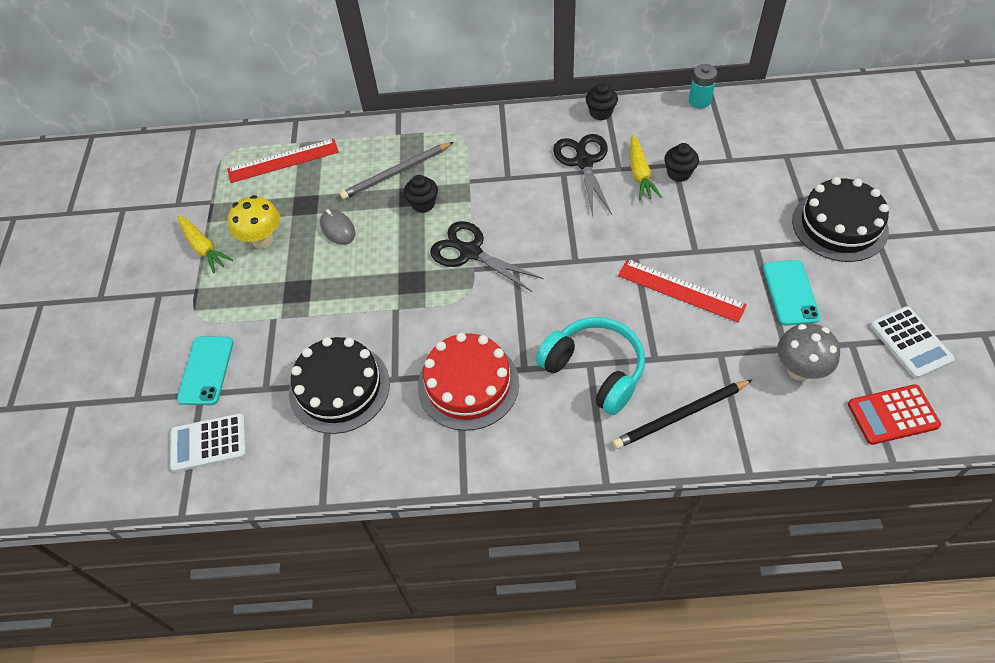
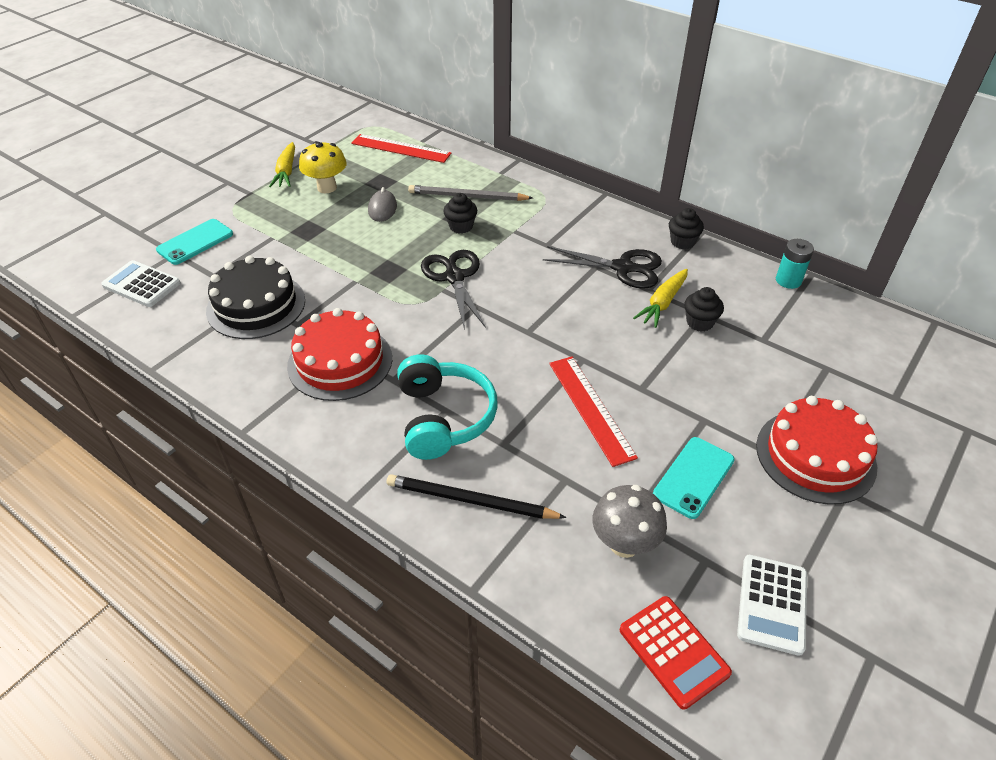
camera: 35 degrees right, 10 degrees down
(583, 162) = (623, 268): black scissors -> black scissors turned 75 degrees clockwise
(839, 225) = (815, 456): black cake -> red cake
(892, 415) = (673, 651): red calculator -> red calculator turned 150 degrees counterclockwise

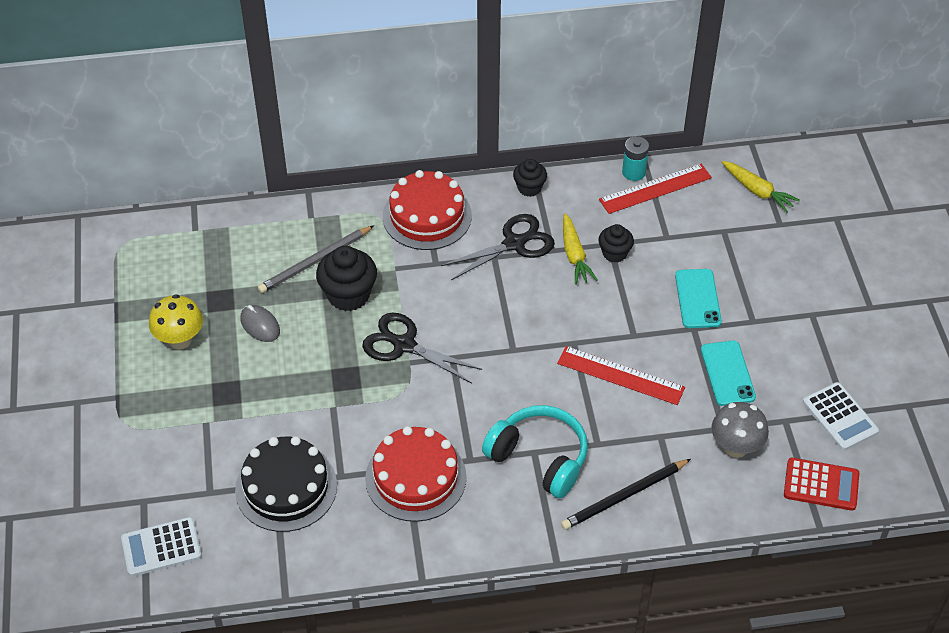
camera: 45 degrees left, 5 degrees up
(195, 242) = (144, 477): turquoise phone -> turquoise phone (697, 299)
(286, 171) = (116, 351): yellow carrot -> yellow carrot (757, 191)
(401, 148) = (187, 251): red ruler -> red ruler (655, 188)
(461, 226) = (348, 295): black cupcake -> black cupcake, size x1.68
(815, 456) = (776, 303): red cake -> red cake (427, 216)

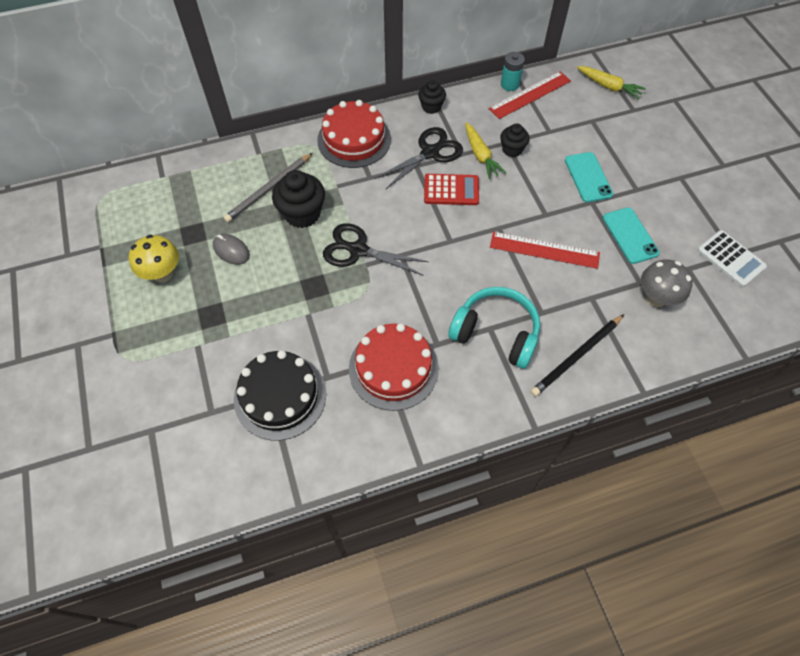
camera: 10 degrees left, 10 degrees up
(161, 547) = (174, 474): white calculator -> none
(821, 485) = (735, 320): red calculator -> red calculator (451, 190)

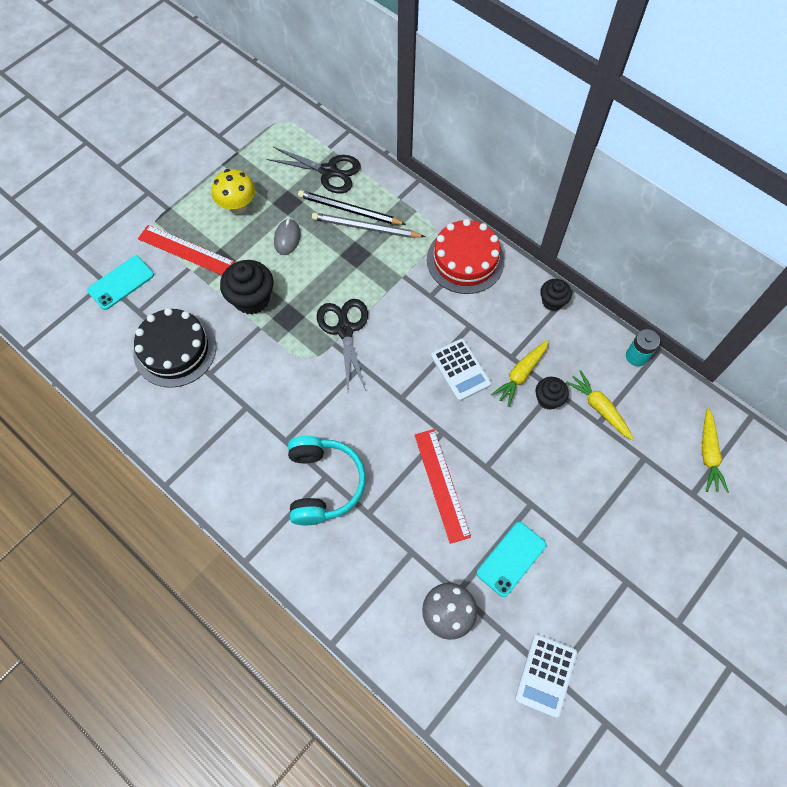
camera: 60 degrees right, 5 degrees up
(302, 214) = (356, 267): black cupcake -> black cupcake (252, 299)
(393, 368) = (243, 418): red cake -> none
(430, 152) = (494, 330): black scissors -> black scissors (329, 171)
(451, 190) = (460, 370): red calculator -> white calculator
(530, 95) = (636, 381): red ruler -> red ruler (186, 250)
(537, 125) = (599, 408): none -> yellow carrot
(576, 356) = (337, 565): black pencil -> black pencil (349, 210)
(588, 177) = (561, 486): turquoise phone -> turquoise phone (121, 283)

